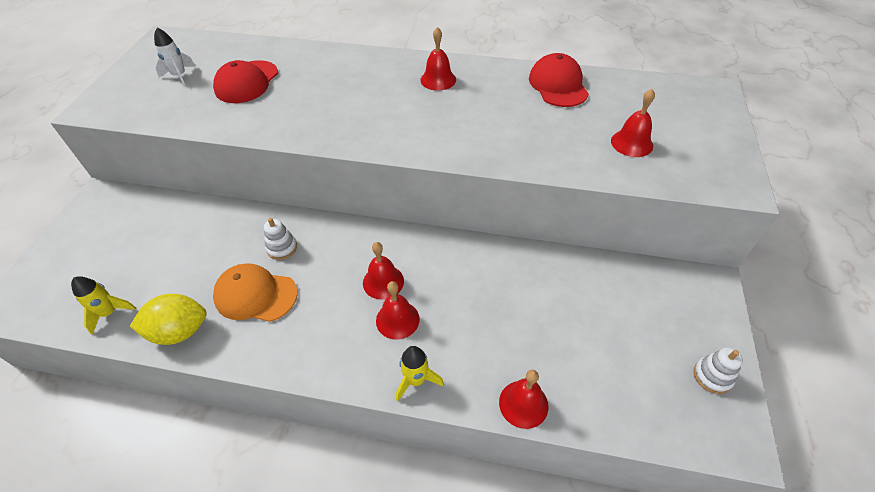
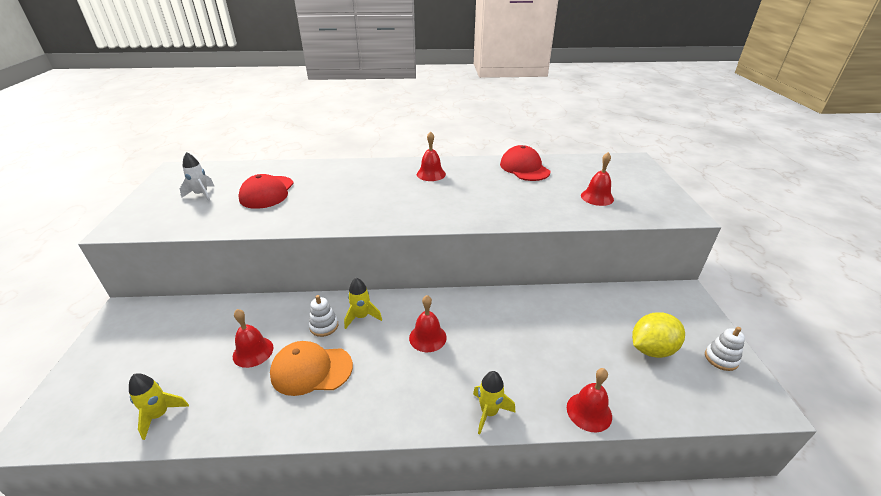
camera: 15 degrees left, 15 degrees down
(180, 331) = (242, 417): yellow lemon -> yellow lemon (651, 349)
(323, 244) = (361, 317): none -> yellow rocket
(397, 320) = (452, 365): red bell -> red bell (253, 351)

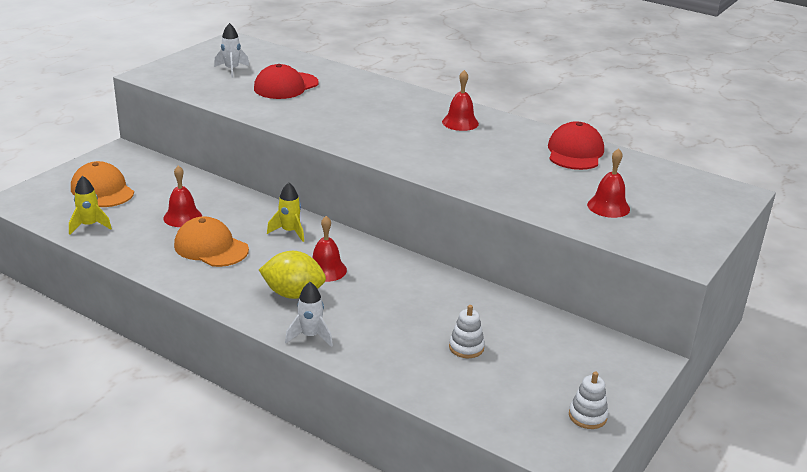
camera: 35 degrees right, 5 degrees down
(139, 364) = (102, 190): none -> orange cap
(324, 326) = (252, 224): white stacking toy -> white stacking toy (466, 347)
(489, 412) = (310, 336): yellow rocket -> white rocket
(589, 411) = (393, 377): red bell -> none
(651, 349) = (524, 375): yellow lemon -> yellow lemon (293, 294)

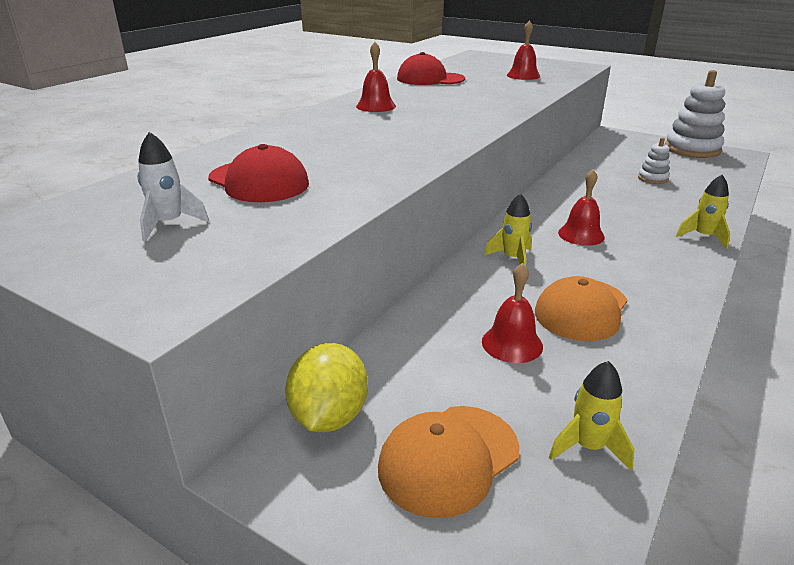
camera: 90 degrees left, 0 degrees up
(293, 294) = (640, 249): yellow lemon -> yellow lemon (329, 416)
(310, 336) = (703, 237): white rocket -> yellow rocket
(587, 416) = (692, 149): white stacking toy -> white stacking toy, size x2.05

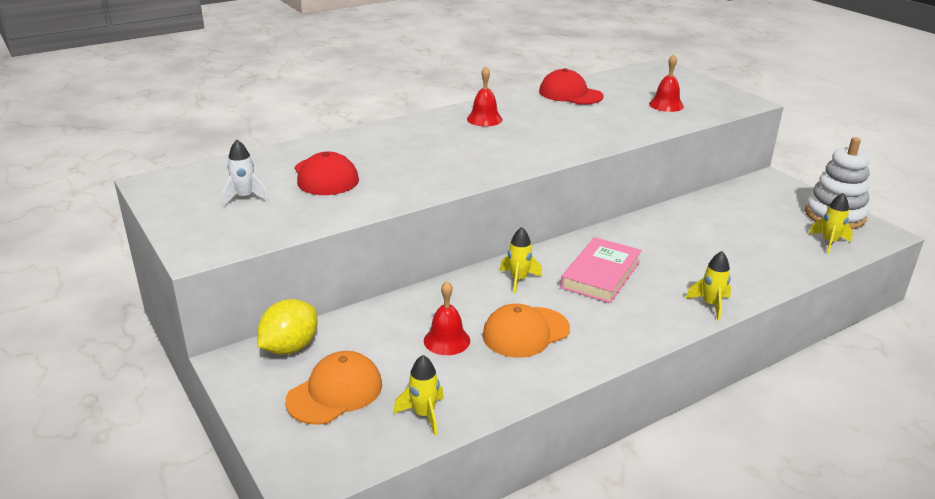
camera: 25 degrees right, 0 degrees up
(448, 459) = (335, 392): orange cap -> orange cap turned 150 degrees clockwise
(581, 235) = (600, 274): red bell -> pink book
(653, 178) = (743, 238): white stacking toy -> none
(716, 168) = (829, 242): none -> yellow rocket

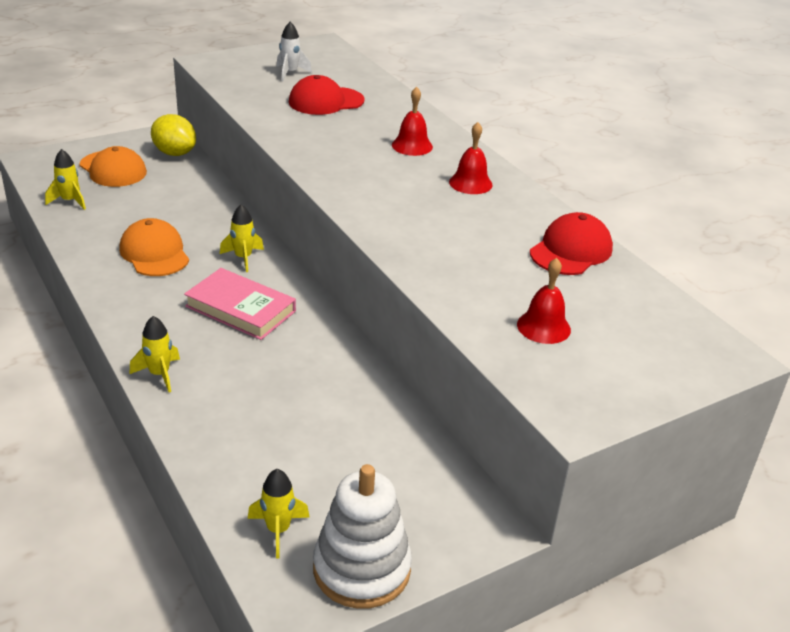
camera: 90 degrees right, 5 degrees up
(447, 340) = (158, 215): red bell -> red bell (412, 146)

